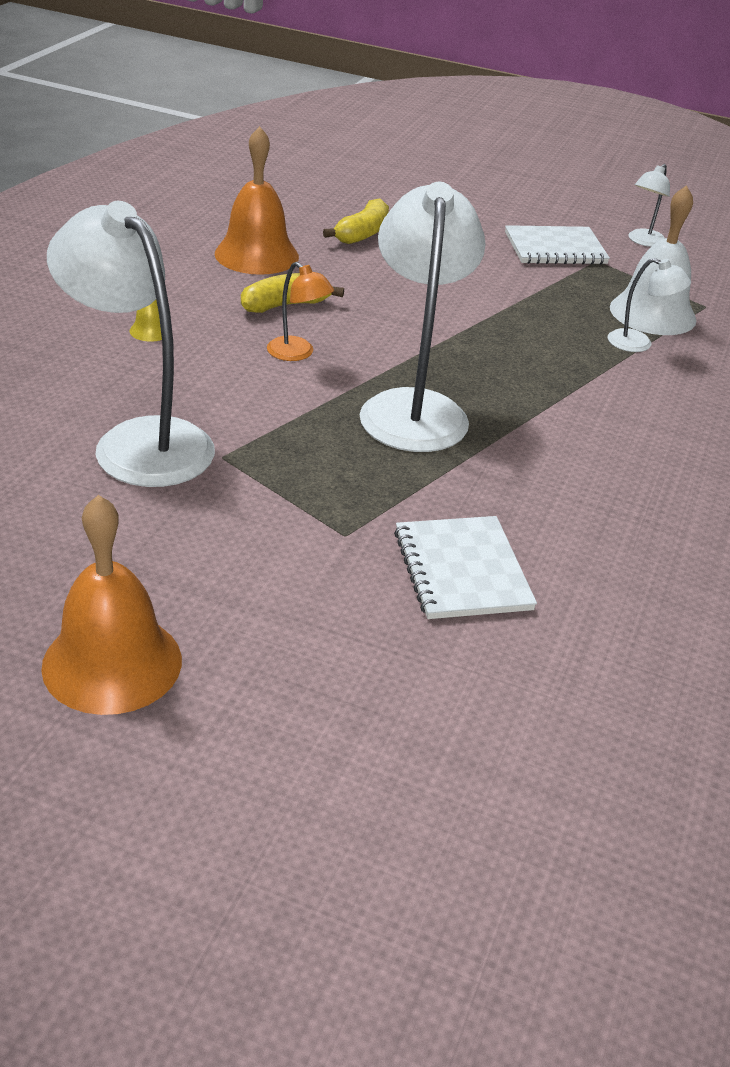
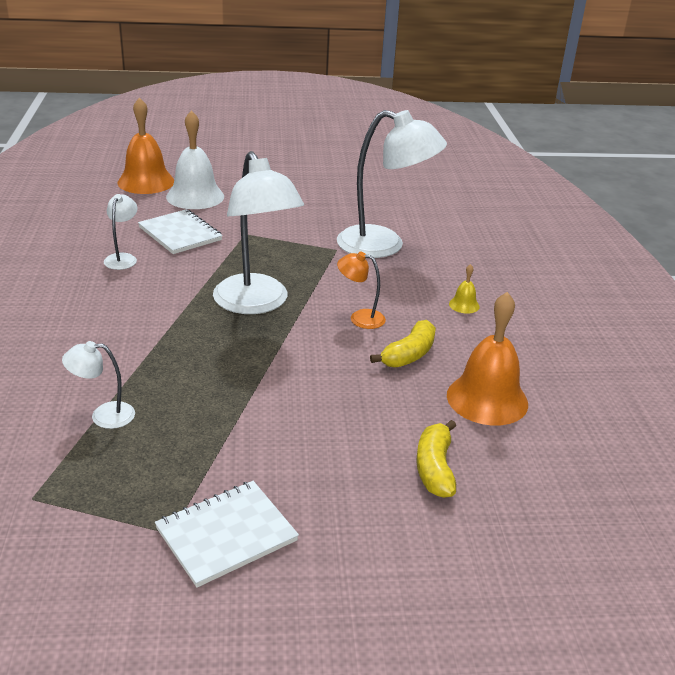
camera: 155 degrees right, 5 degrees down
(112, 663) = (298, 180): orange bell -> orange bell (146, 182)
(643, 241) = (116, 606): white lamp -> white lamp (123, 258)
(652, 313) = (93, 462): white bell -> white bell (195, 196)

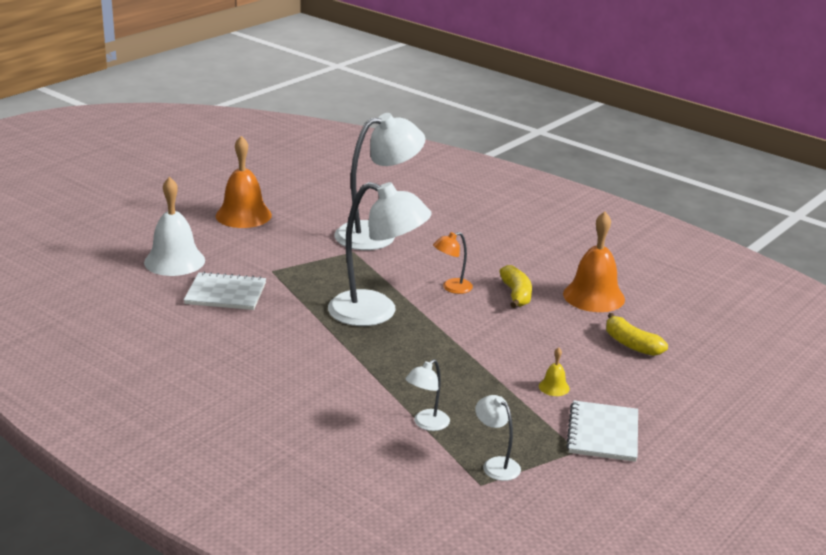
camera: 45 degrees left, 5 degrees down
(123, 258) = (223, 331): white lamp -> white lamp (496, 464)
(146, 182) = (108, 268): orange bell -> orange bell (243, 215)
(464, 305) = (491, 249): yellow bell -> yellow bell (554, 387)

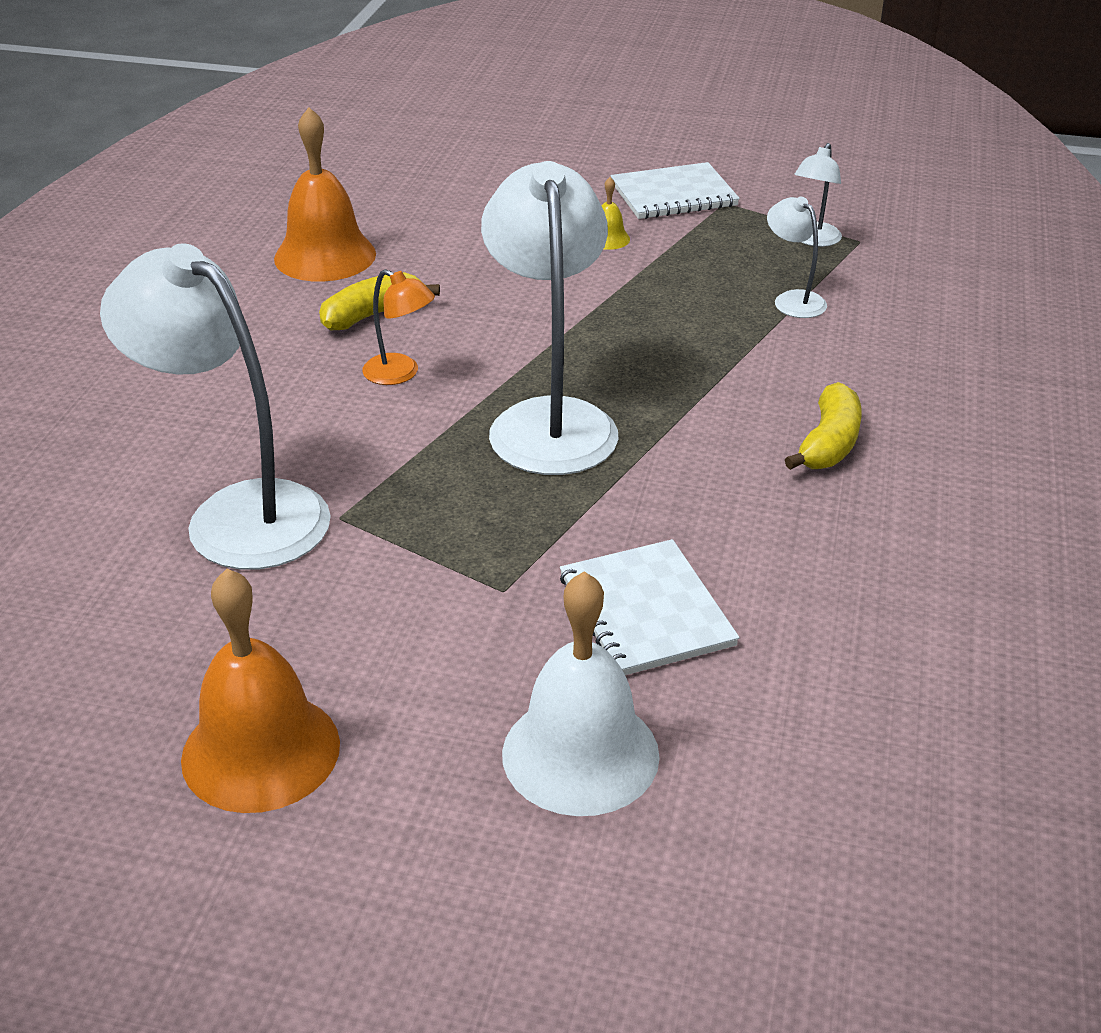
camera: 115 degrees left, 10 degrees up
(426, 424) = (793, 300): white lamp -> white lamp turned 135 degrees counterclockwise
(631, 344) = (445, 210): yellow banana -> yellow banana (829, 443)

